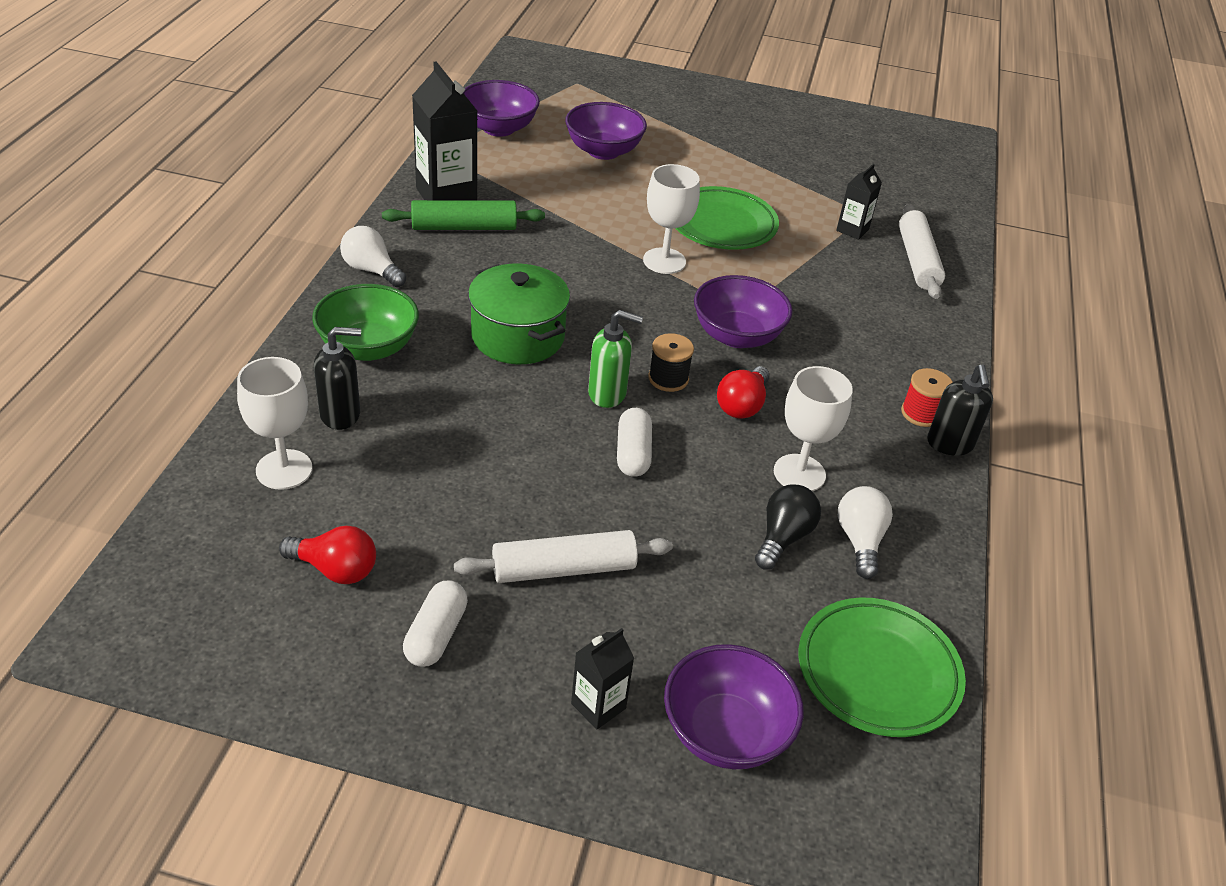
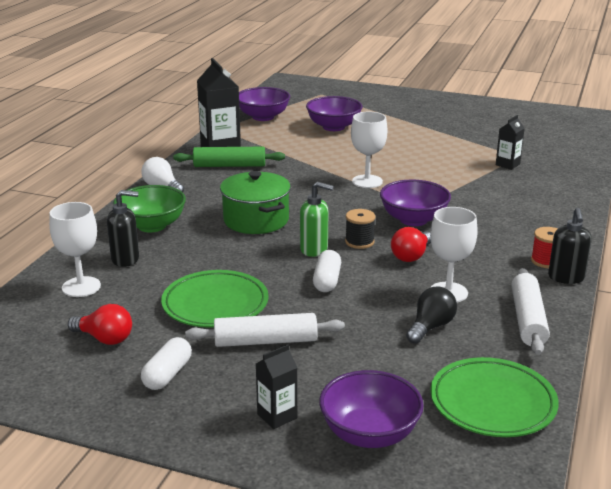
camera: 10 degrees right, 15 degrees down
(722, 224) = (412, 162): green plate -> green plate (215, 304)
(860, 541) = (489, 330): white light bulb -> none
(917, 260) = (554, 180): white rolling pin -> white rolling pin (528, 319)

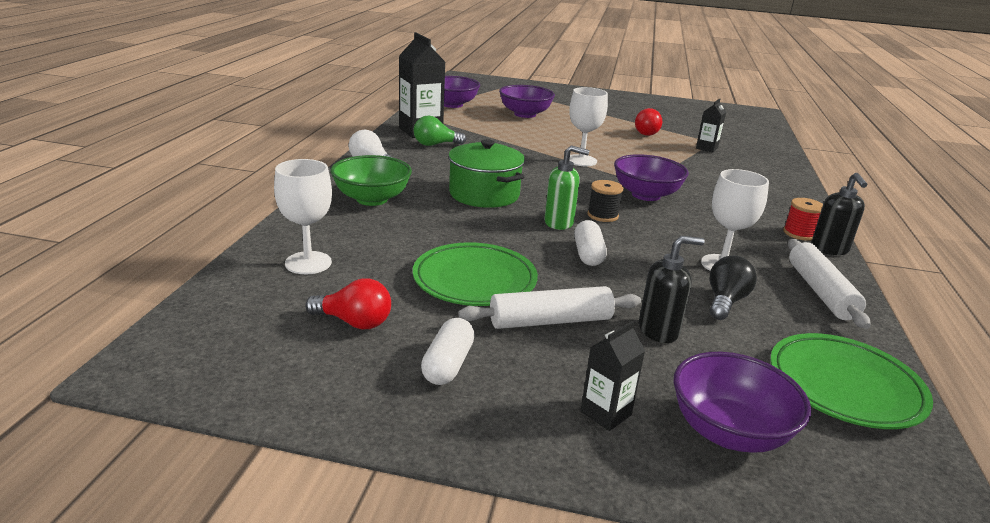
camera: 10 degrees left, 0 degrees up
(126, 259) = (353, 233): black soap dispenser -> black soap dispenser (659, 331)
(229, 166) = (435, 144): green rolling pin -> green light bulb
(411, 256) = (663, 229): red light bulb -> red light bulb (648, 133)

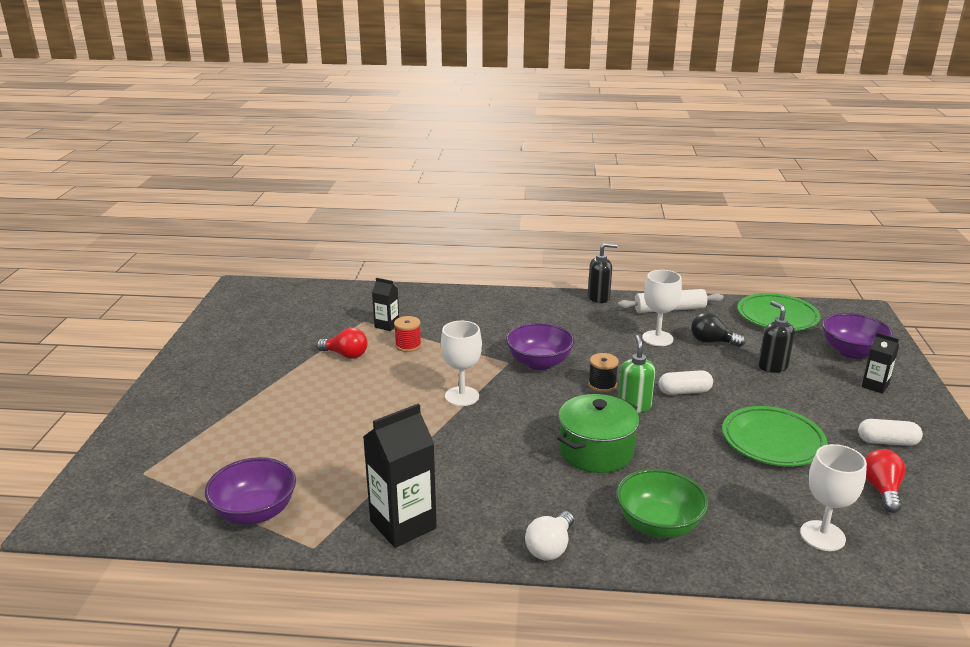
camera: 95 degrees left, 0 degrees up
(435, 144) = (455, 504): green light bulb -> none
(525, 114) = (292, 441): purple bowl -> none
(550, 321) = (798, 405): white rolling pin -> none
(799, 233) = (578, 305): red spool -> red spool (408, 345)

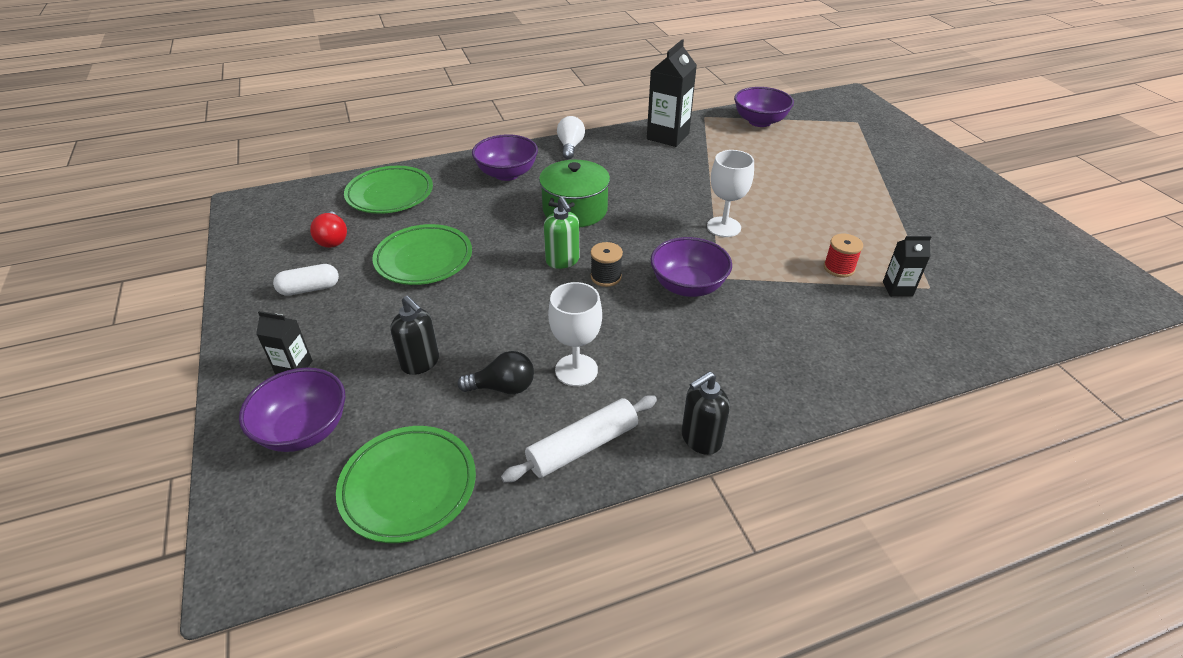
camera: 155 degrees right, 15 degrees up
(346, 355) = (878, 239): red light bulb -> none
(658, 525) = (507, 174): green bowl -> purple bowl
(684, 391) = (518, 293): white capsule -> none
(822, 536) = (390, 194): white goblet -> green plate

